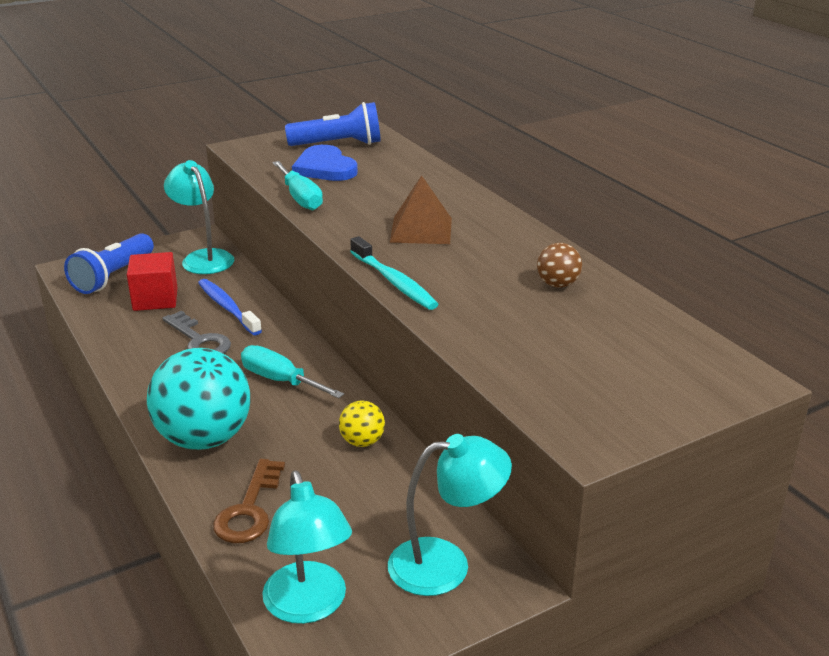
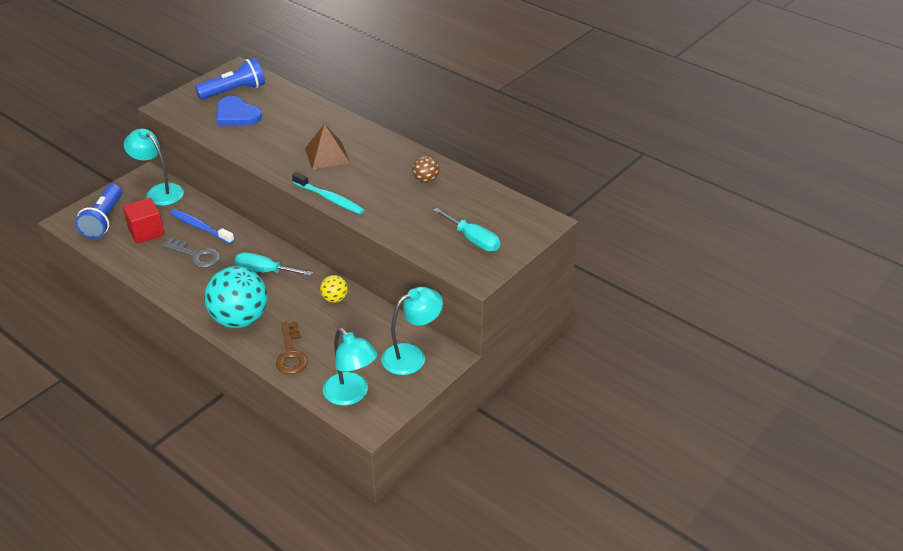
camera: 20 degrees left, 10 degrees up
(300, 198) = (235, 145): turquoise screwdriver -> turquoise screwdriver (473, 240)

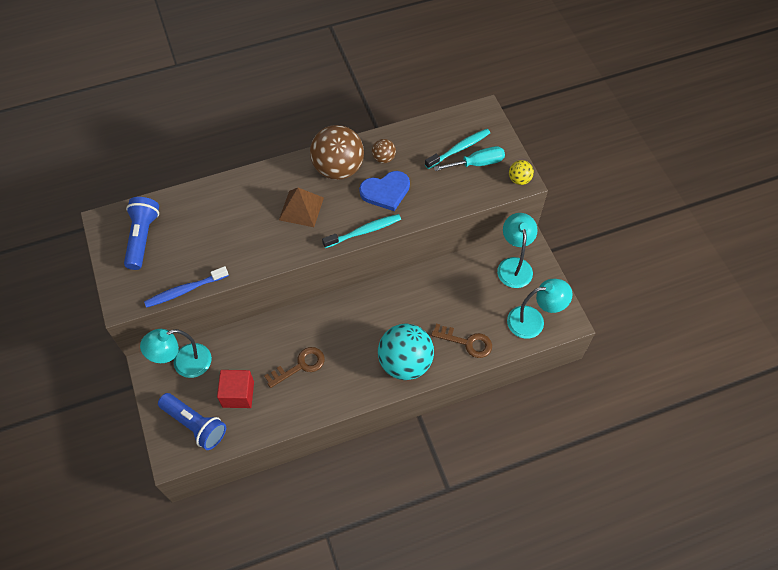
camera: 60 degrees left, 20 degrees up
(195, 255) = (300, 366): grey key -> brown key
(200, 227) = (262, 349): blue toothbrush -> blue toothbrush (185, 290)
(236, 115) = (185, 250): blue heart -> blue heart (386, 191)
(265, 271) = (356, 322): turquoise screwdriver -> none
(335, 299) = (421, 287): yellow ball -> yellow ball (519, 179)
(390, 159) = (338, 169): none -> brown ball
(481, 221) = (459, 149): none -> turquoise toothbrush

